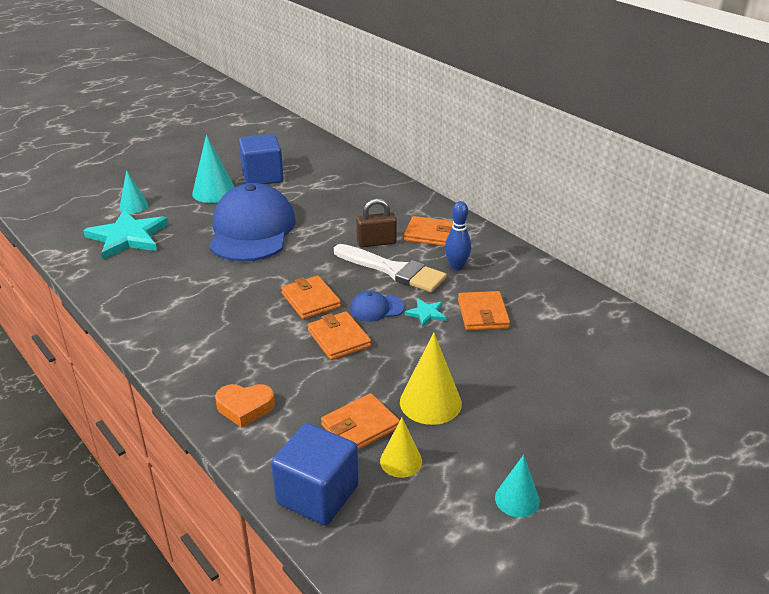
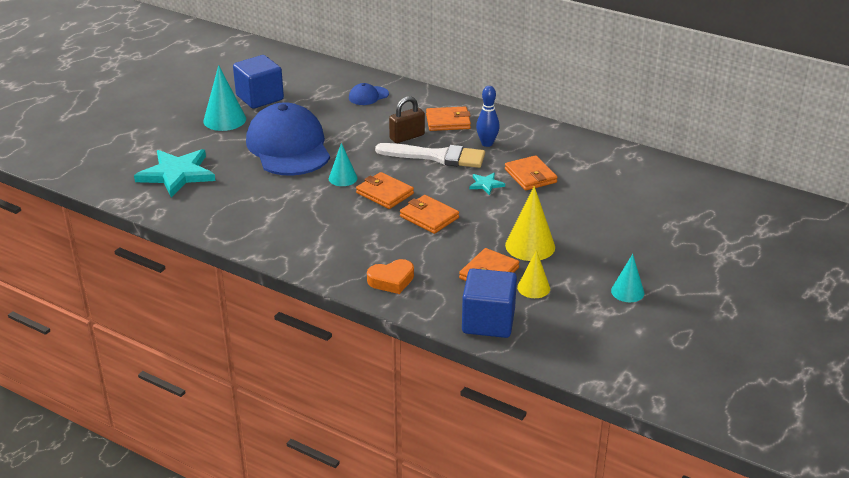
camera: 20 degrees left, 0 degrees up
(133, 206) = (157, 146): turquoise cone -> turquoise cone (343, 178)
(376, 308) = (443, 189): blue cap -> blue cap (368, 96)

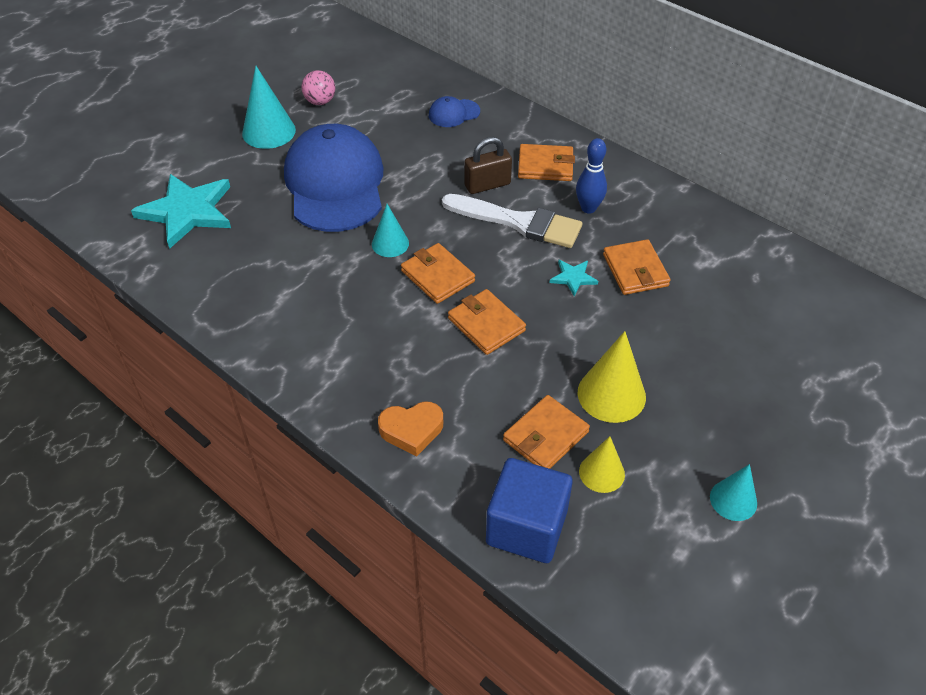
camera: 10 degrees right, 15 degrees up
(259, 97) = (320, 101): blue cube -> pink ball

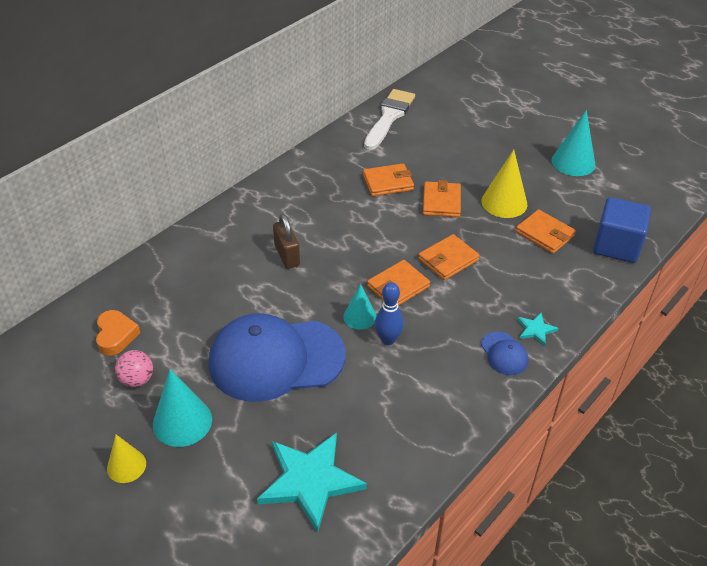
camera: 90 degrees left, 5 degrees down
(411, 430) = (554, 300): orange heart -> orange heart (116, 335)
(454, 113) = (180, 275): blue cap -> blue cap (504, 354)
(518, 222) = (335, 239): white brush -> white brush (389, 117)
(545, 166) = (265, 220): orange wallet -> orange wallet (441, 202)
(573, 278) = (397, 213): turquoise star -> turquoise star (535, 330)
(588, 208) = (320, 200): blue bowling pin -> blue bowling pin (388, 340)
(601, 472) = (567, 211): yellow cone -> yellow cone (126, 466)
(733, 500) = (573, 162): turquoise cone -> turquoise cone, size x1.59

